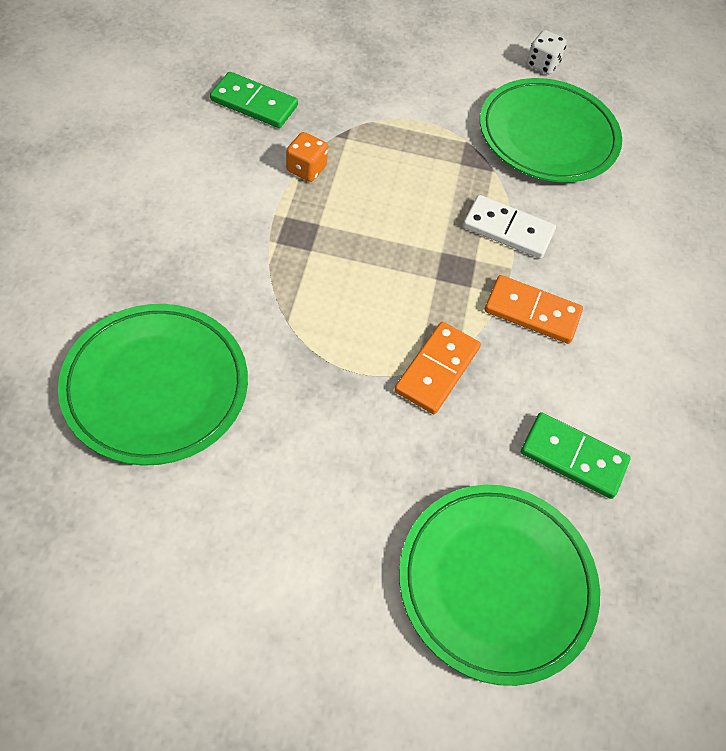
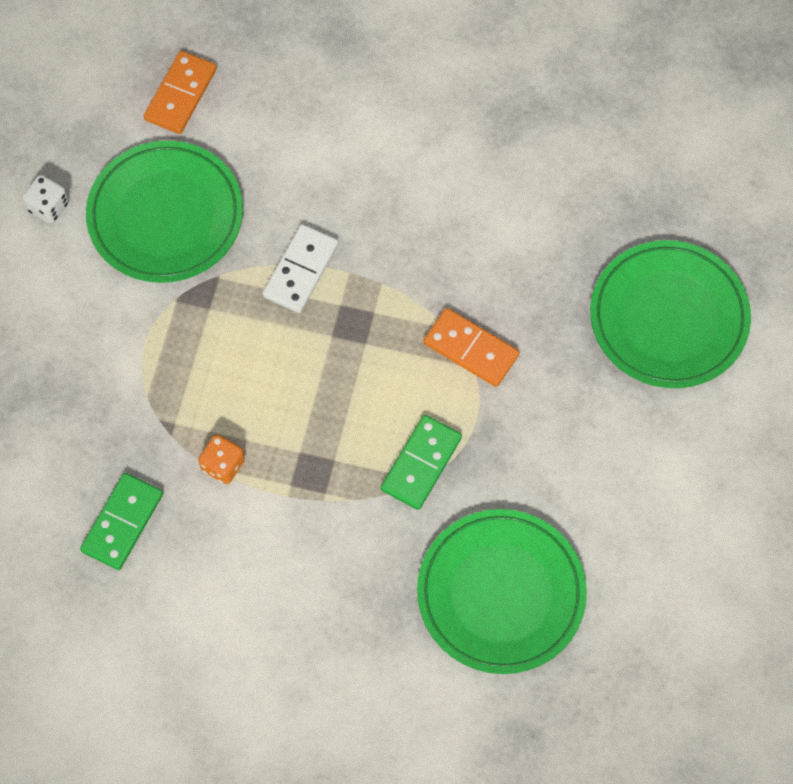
camera: 80 degrees left, 10 degrees up
(532, 312) = (402, 260): orange domino -> orange domino (181, 95)
(573, 457) = (554, 245): green domino -> green domino (421, 464)

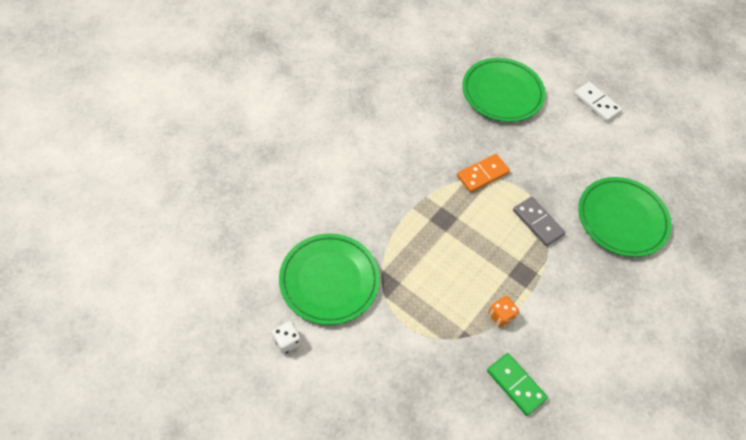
camera: 70 degrees left, 10 degrees down
(181, 95) = (255, 241): orange domino -> none
(300, 270) = (399, 229): white domino -> white domino (596, 103)
(421, 464) = (538, 222): green domino -> grey domino

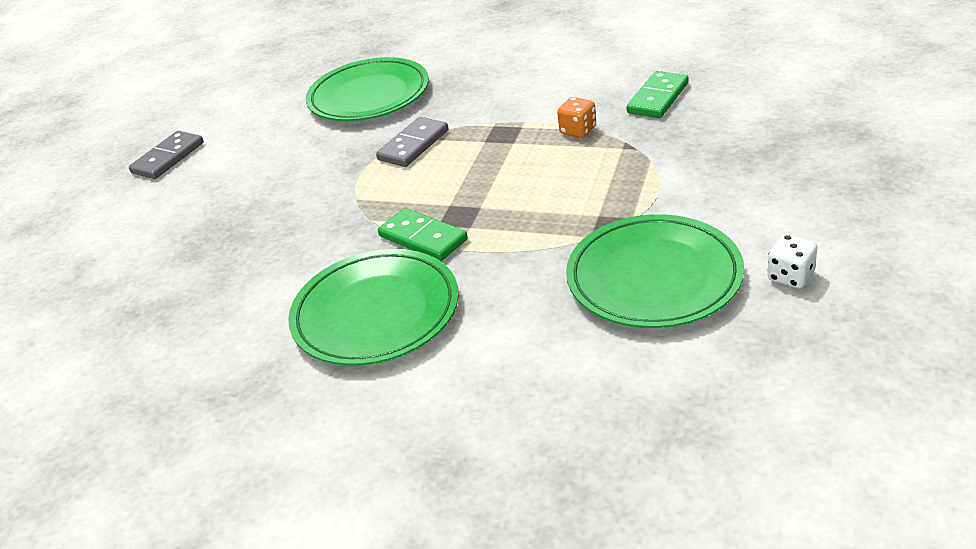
camera: 100 degrees left, 20 degrees down
(433, 196) = (423, 238): none -> green domino
(482, 174) = (354, 208): orange domino -> none
(502, 93) = (172, 240): green plate -> green plate (376, 313)
(596, 103) = (168, 158): white domino -> grey domino

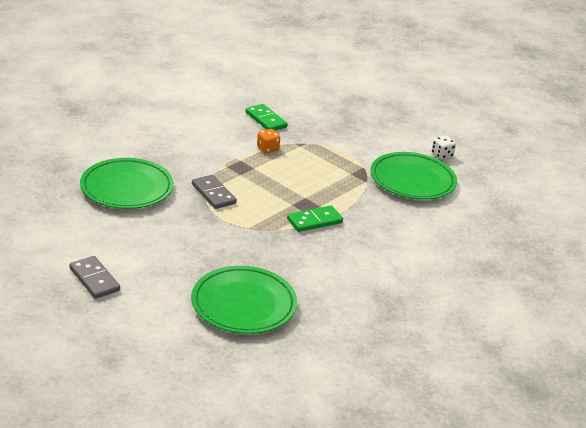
camera: 75 degrees left, 5 degrees down
(376, 313) = (365, 253): green plate -> green plate (243, 304)

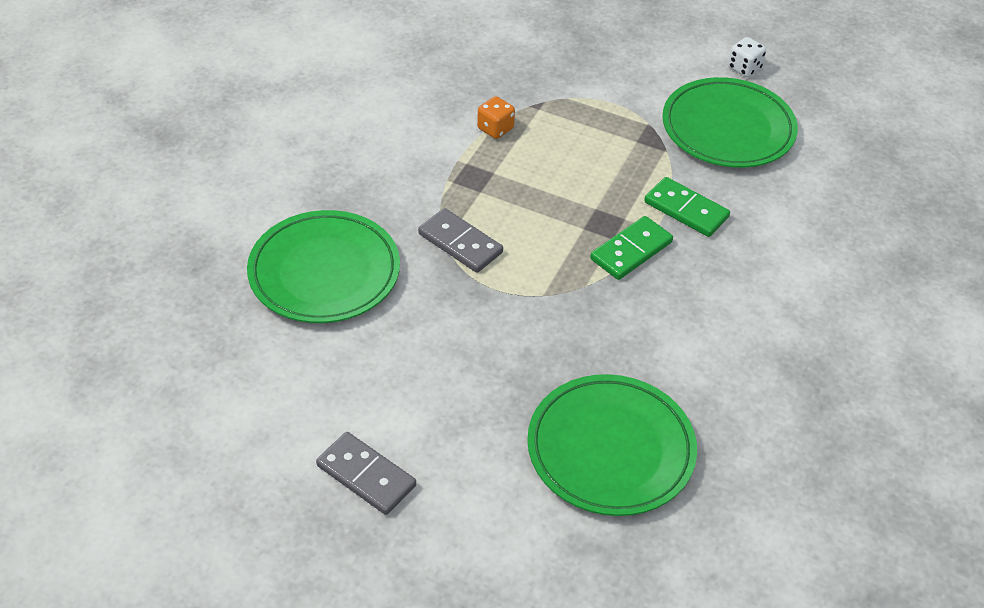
camera: 15 degrees left, 15 degrees up
(266, 120) = (465, 72): green domino -> green domino (686, 210)

